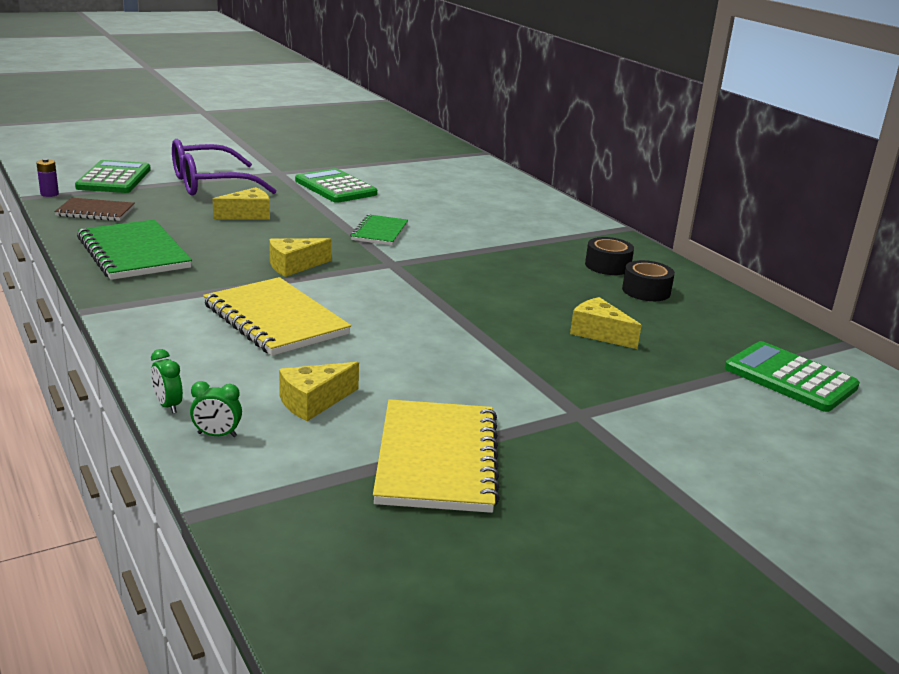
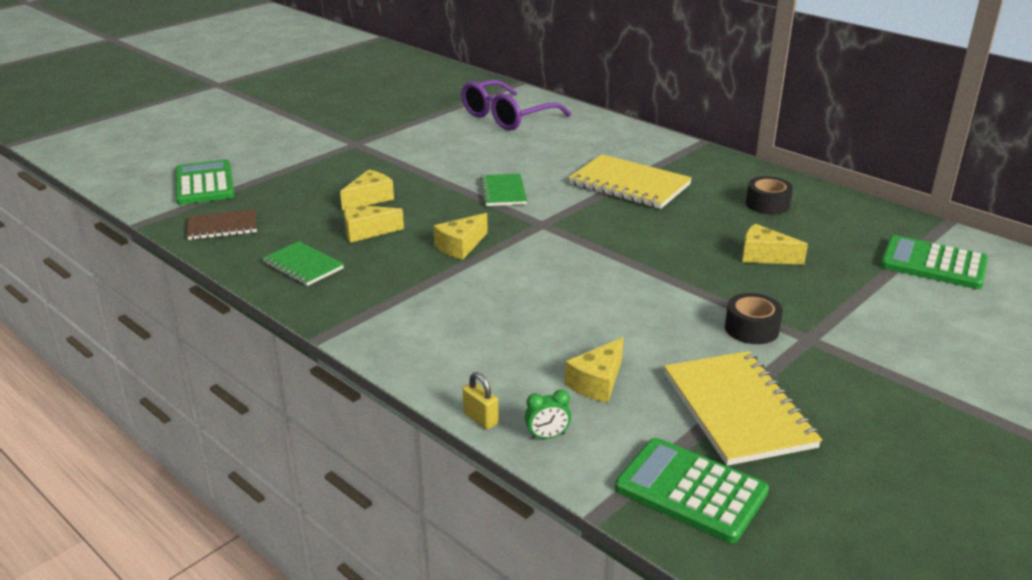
camera: 15 degrees left, 5 degrees up
(49, 194) = (157, 216): purple battery -> none
(134, 253) = (303, 265): green notebook -> green notebook, size x0.59
(168, 405) = (480, 418): green clock -> yellow padlock
(209, 184) = (302, 171): purple glasses -> purple glasses (507, 117)
(218, 239) = (366, 232): none -> yellow cheese
(275, 320) = (494, 307): yellow notebook -> yellow notebook (629, 185)
(335, 187) = (422, 150): green calculator -> green calculator (690, 490)
(607, 266) = (718, 185): black tape -> black tape (751, 329)

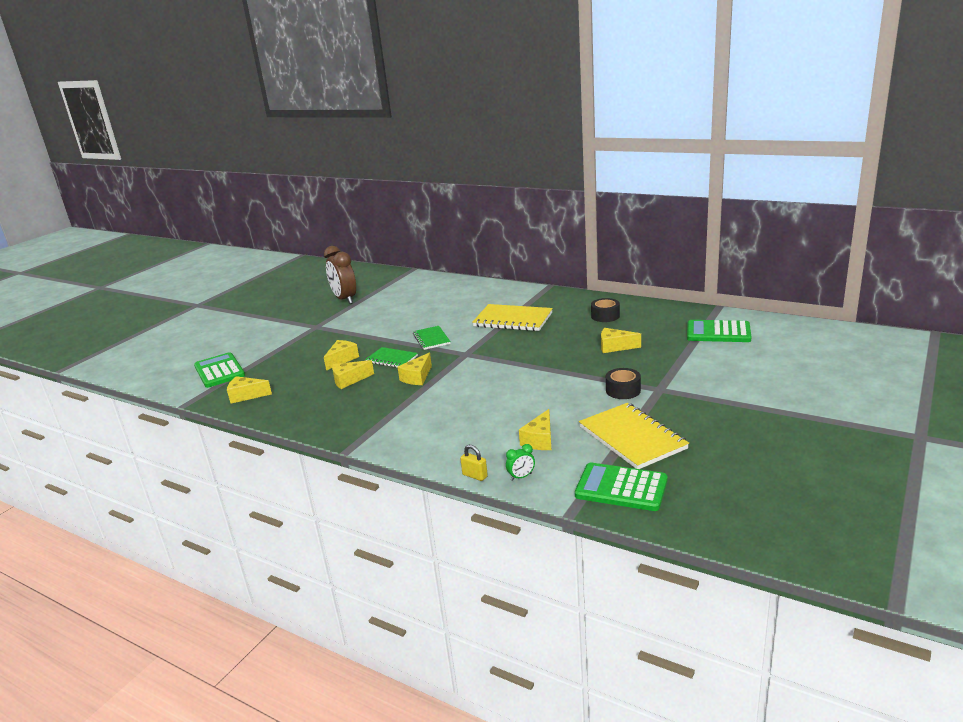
camera: 10 degrees left, 5 degrees down
(222, 227) = (246, 396): brown notebook -> yellow cheese
(303, 265) = (315, 409): green notebook -> green notebook (392, 359)
(410, 111) = (345, 299): none -> brown clock
(507, 117) = (414, 292): purple glasses -> none

